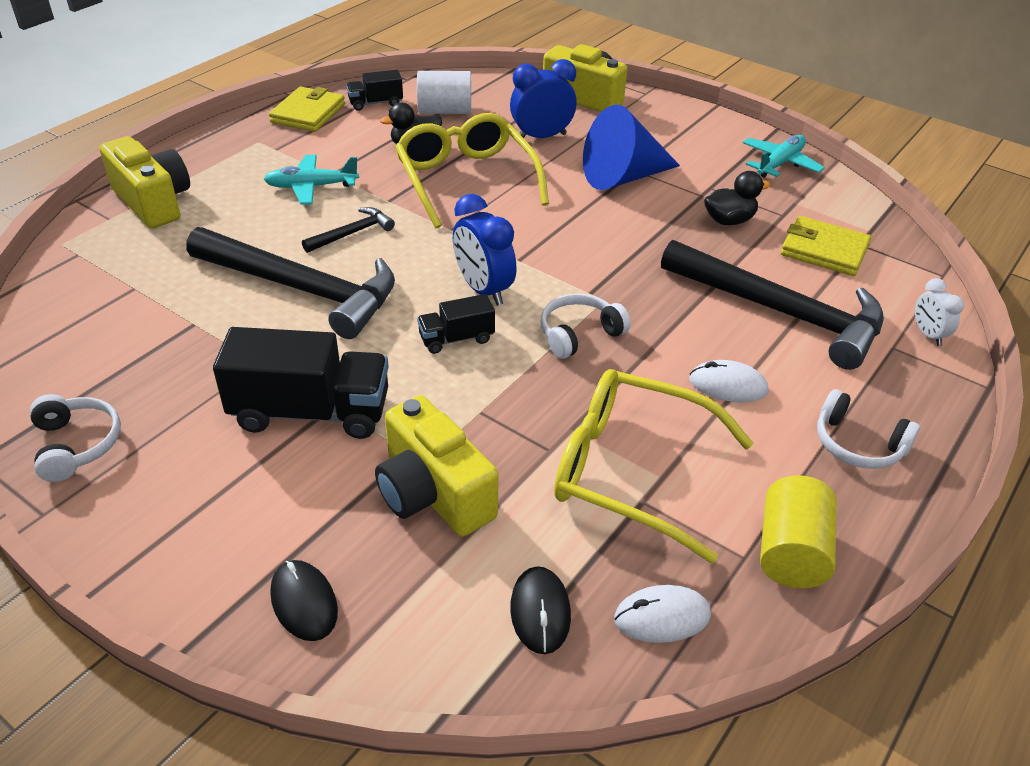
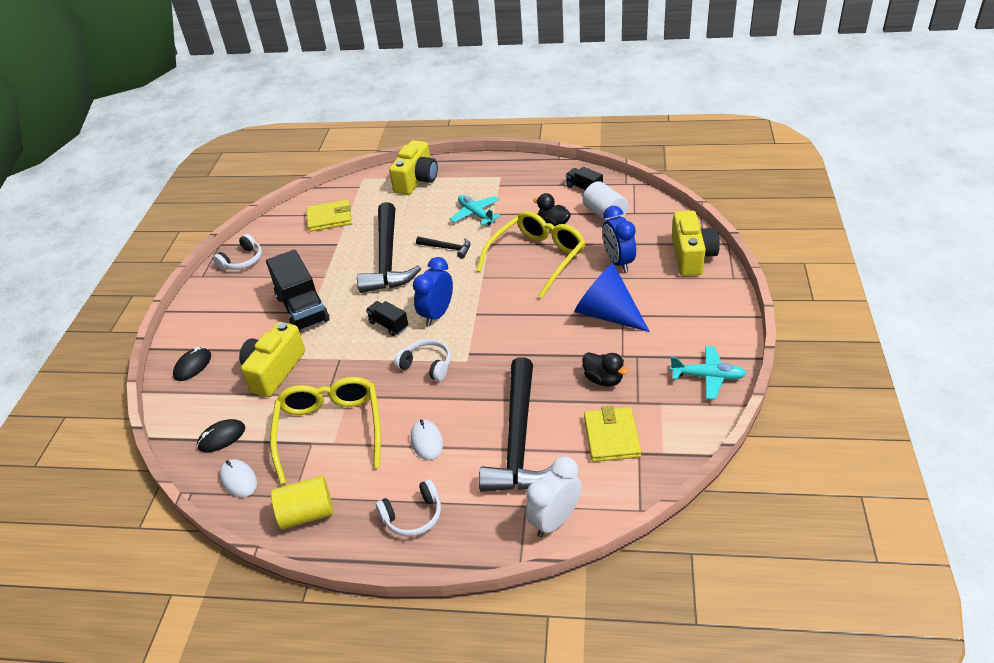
camera: 65 degrees right, 0 degrees up
(308, 113) = (546, 174): yellow wallet -> yellow wallet (329, 218)
(541, 137) = (618, 262): blue clock -> blue clock turned 150 degrees counterclockwise
(858, 444) = (413, 516): white headphones -> white headphones turned 120 degrees counterclockwise
(928, 335) = (554, 520): white clock -> white clock, size x1.72

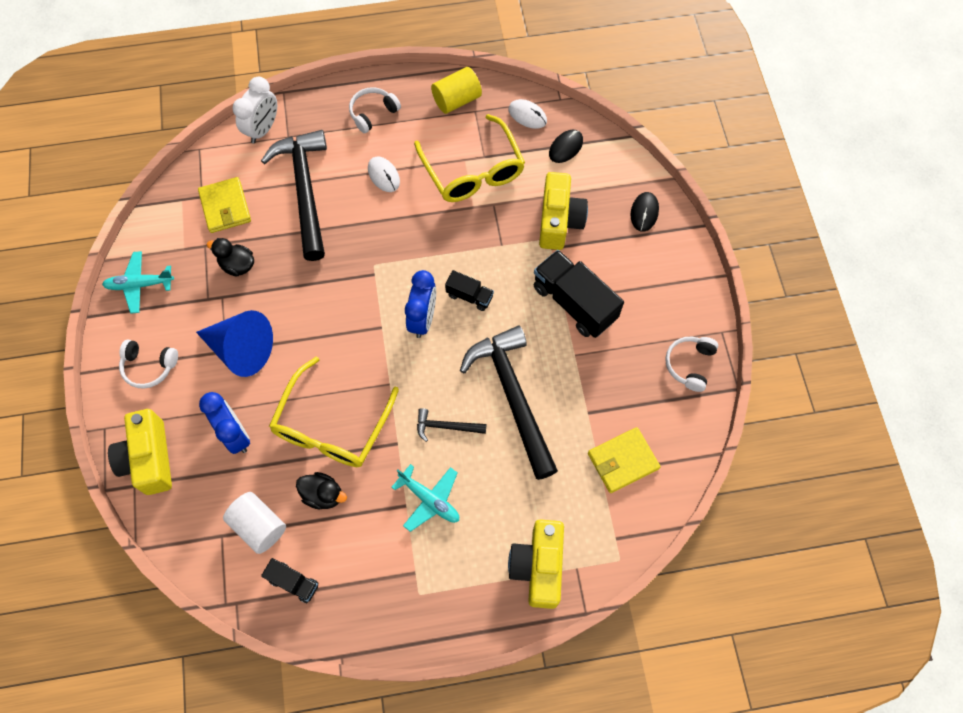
camera: 160 degrees right, 25 degrees up
(427, 365) = (411, 253): white headphones -> white headphones (149, 367)

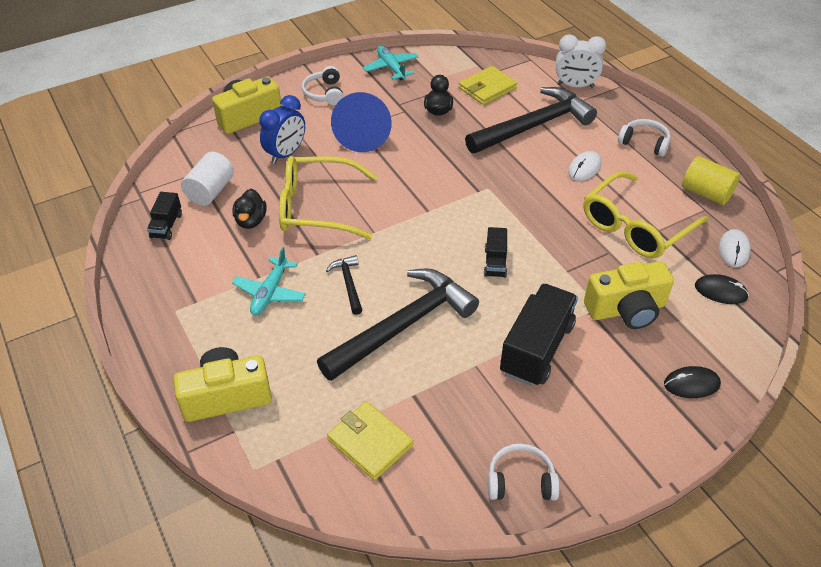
camera: 70 degrees right, 20 degrees down
(423, 319) = (451, 236): blue clock -> none

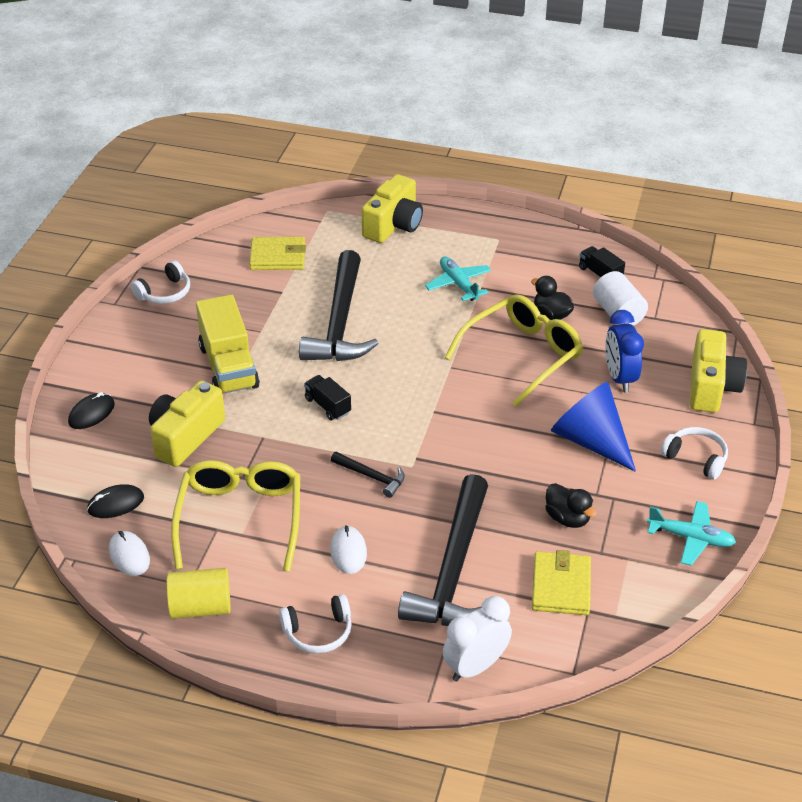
camera: 135 degrees right, 5 degrees down
(348, 283) = (415, 322): black hammer -> black hammer (372, 477)
(536, 348) = (228, 367): black truck -> yellow truck

